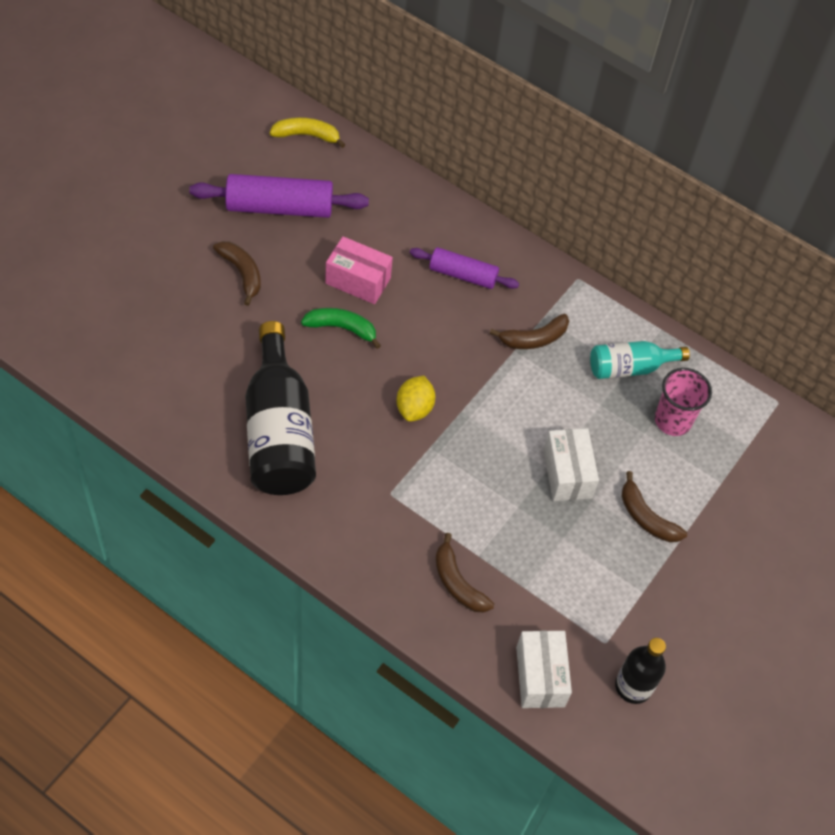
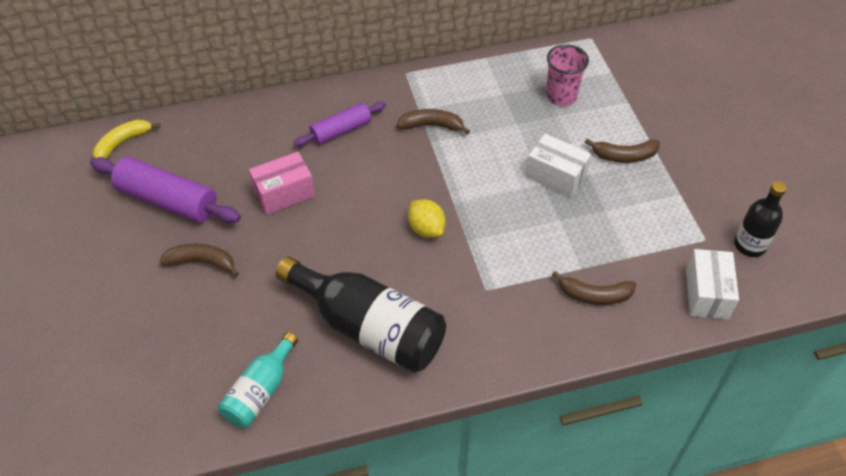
camera: 45 degrees left, 5 degrees down
(279, 207) = (168, 200): purple rolling pin -> purple rolling pin turned 75 degrees clockwise
(342, 328) = (315, 229): green banana -> none
(534, 339) = (431, 125): brown banana -> brown banana turned 105 degrees counterclockwise
(540, 676) = (706, 294): white box -> white box turned 60 degrees clockwise
(629, 368) = (501, 91): turquoise bottle -> turquoise bottle (260, 391)

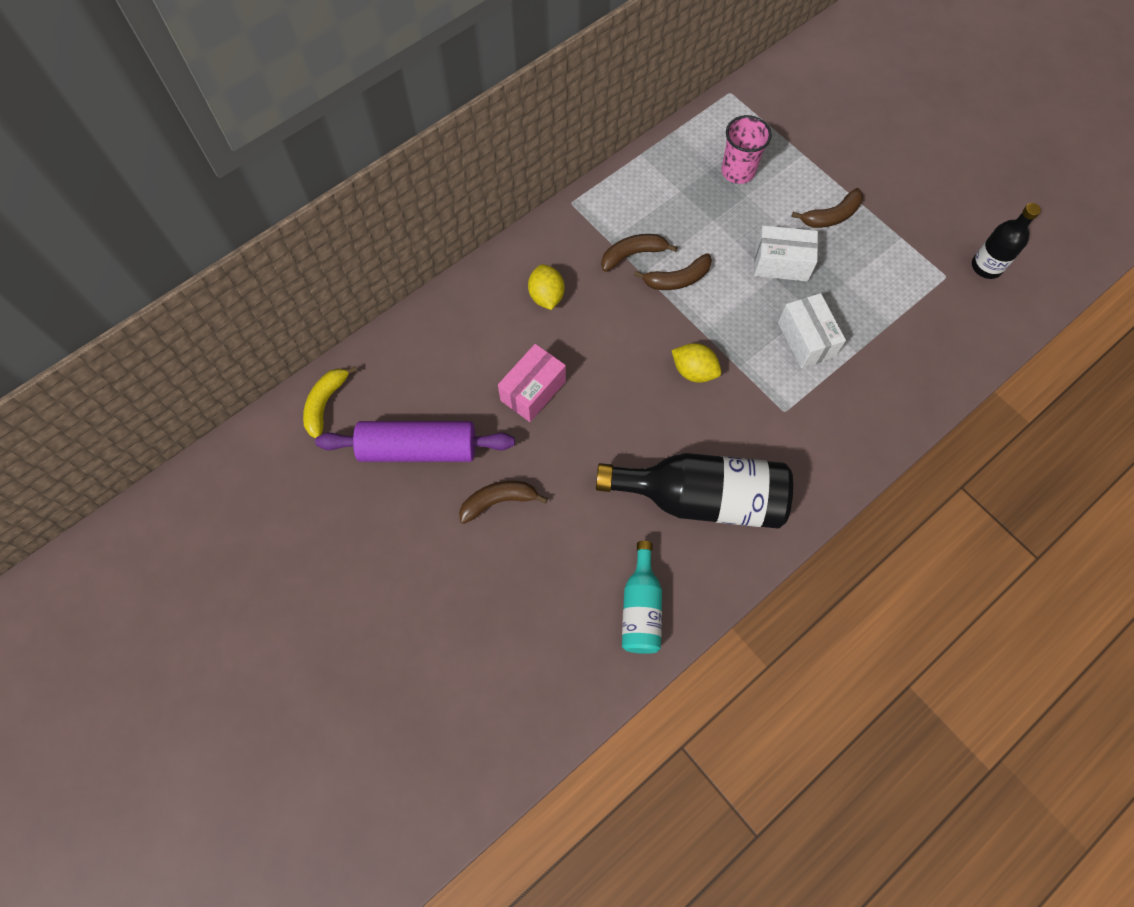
camera: 25 degrees left, 15 degrees up
(341, 131) = (546, 296): purple rolling pin -> yellow lemon
(594, 295) = (882, 375): brown banana -> brown banana (677, 279)
(706, 294) = (975, 332): white box -> white box (806, 340)

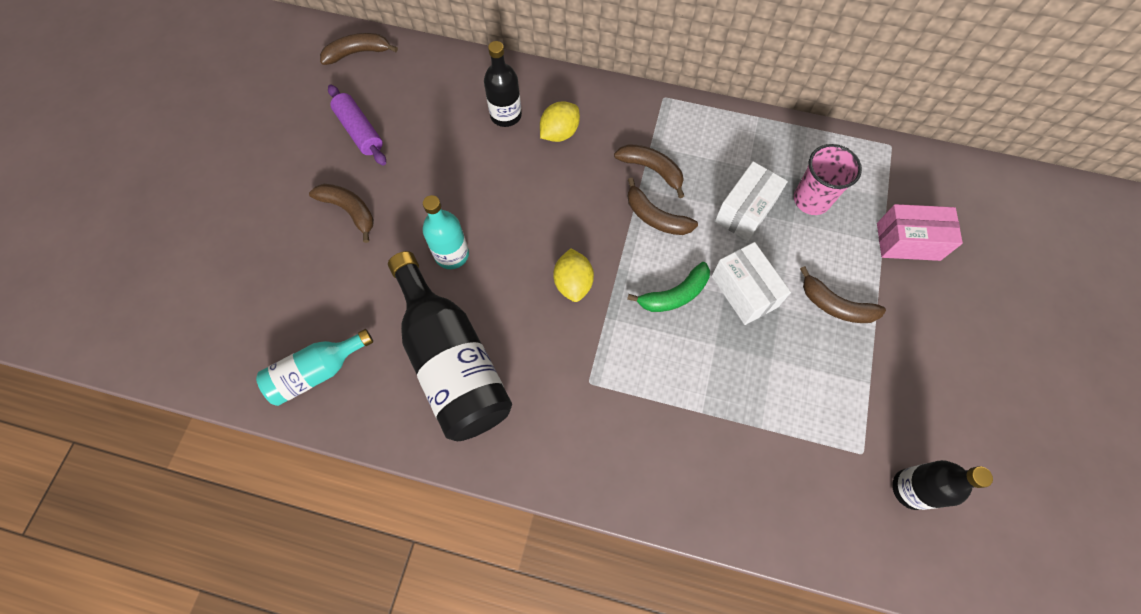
camera: 55 degrees right, 0 degrees up
(325, 403) = (358, 53): yellow banana -> brown banana
(418, 448) = (360, 131): purple rolling pin -> purple rolling pin, size x0.63
(496, 325) = (506, 115): none -> black bottle
(533, 391) = (464, 175): pink box -> pink box (908, 241)
(603, 444) = (452, 254): none -> turquoise bottle
(752, 309) = (674, 295): none -> green banana
(806, 340) = (679, 359): white box -> white box (745, 211)

